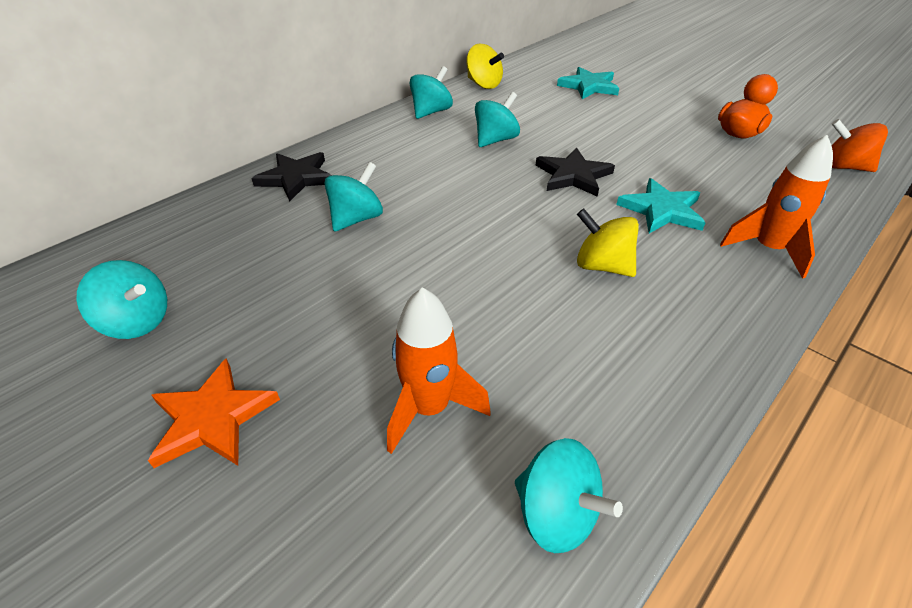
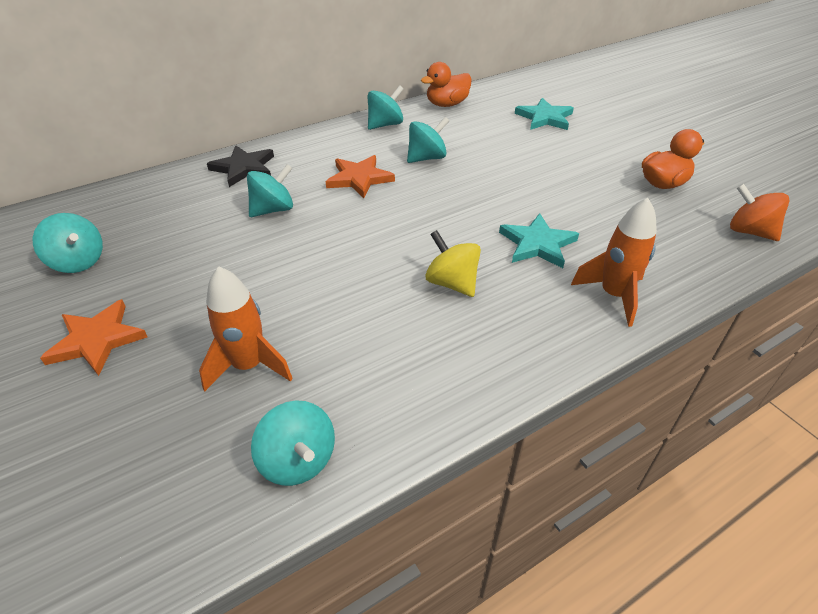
camera: 15 degrees right, 0 degrees up
(435, 171) = (359, 178): none -> orange star
(483, 84) = (447, 104): yellow spinning top -> orange duck
(573, 175) = (476, 200): black star -> none

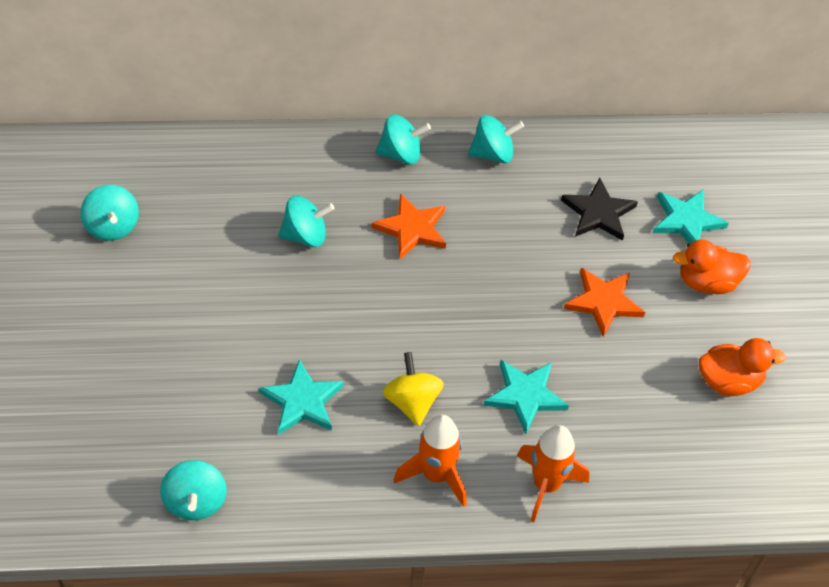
camera: 25 degrees right, 10 degrees up
(97, 340) = (99, 323): orange star -> orange star (603, 302)
(244, 168) = (307, 162): black star -> black star (598, 213)
(249, 366) = (200, 404): orange rocket -> orange rocket (436, 475)
(352, 321) = (302, 401): none -> turquoise star
(426, 158) = (502, 228): turquoise spinning top -> turquoise spinning top (401, 154)
(447, 104) = (588, 147): orange duck -> orange duck (707, 282)
(749, 231) = (755, 483): orange spinning top -> none

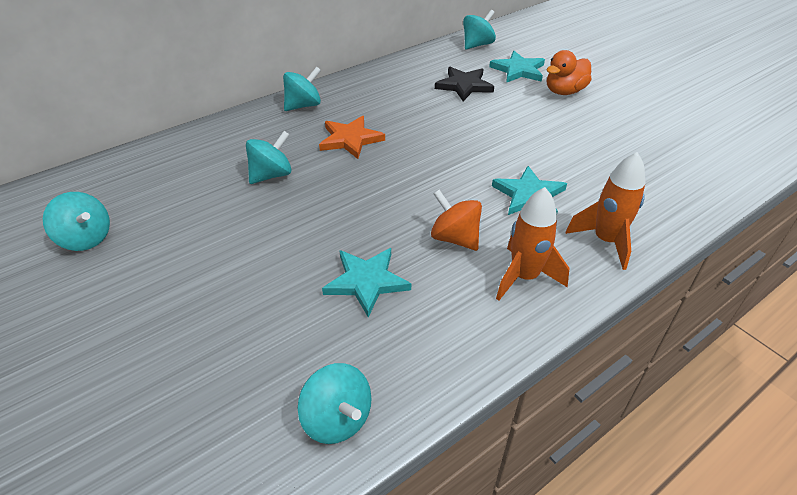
camera: 30 degrees left, 10 degrees down
(412, 402) = (455, 238): yellow spinning top -> orange spinning top
(493, 154) = (367, 83): turquoise spinning top -> turquoise spinning top (477, 45)
(603, 302) = (518, 125): orange star -> none
(729, 381) = (637, 130): orange duck -> none

